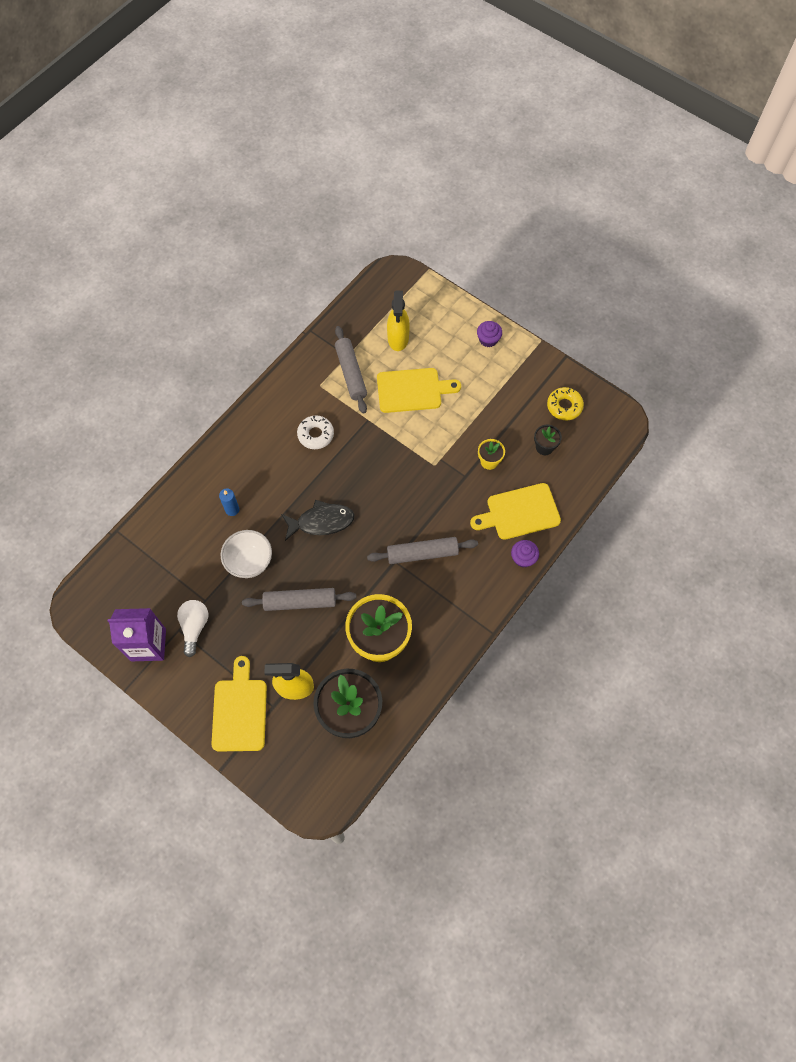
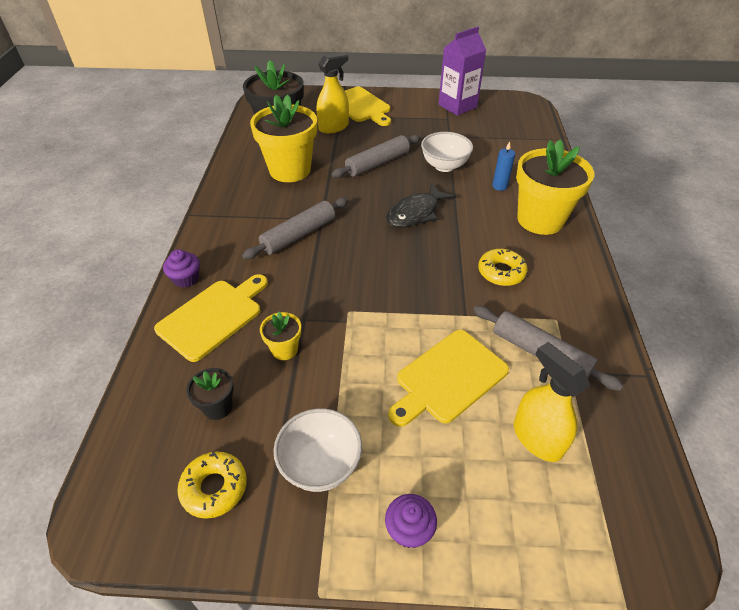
camera: 145 degrees right, 20 degrees down
(194, 627) = (438, 123): white light bulb -> none
(242, 459) = (540, 220): none -> yellow flower pot
(315, 435) = (501, 272): white donut -> yellow donut
(509, 387) = (320, 465): none -> white bowl

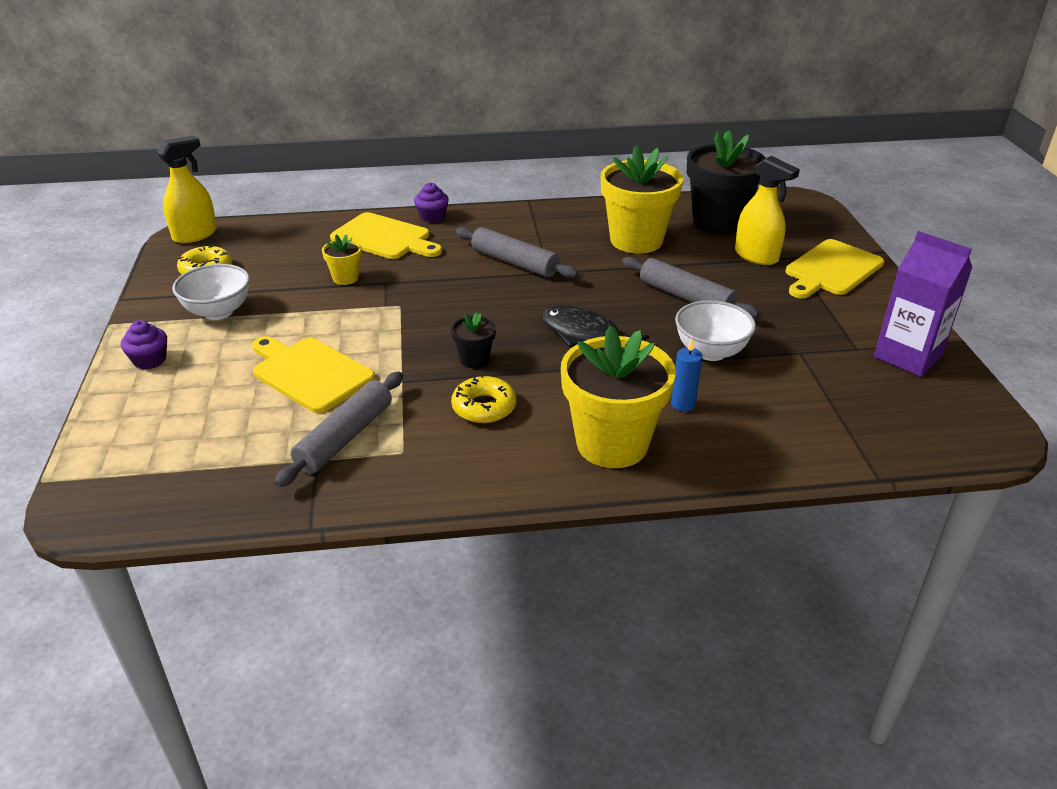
camera: 80 degrees right, 10 degrees down
(218, 407) = (281, 258): black flower pot -> black flower pot (474, 360)
(537, 438) = (228, 432): yellow spray bottle -> yellow spray bottle (195, 235)

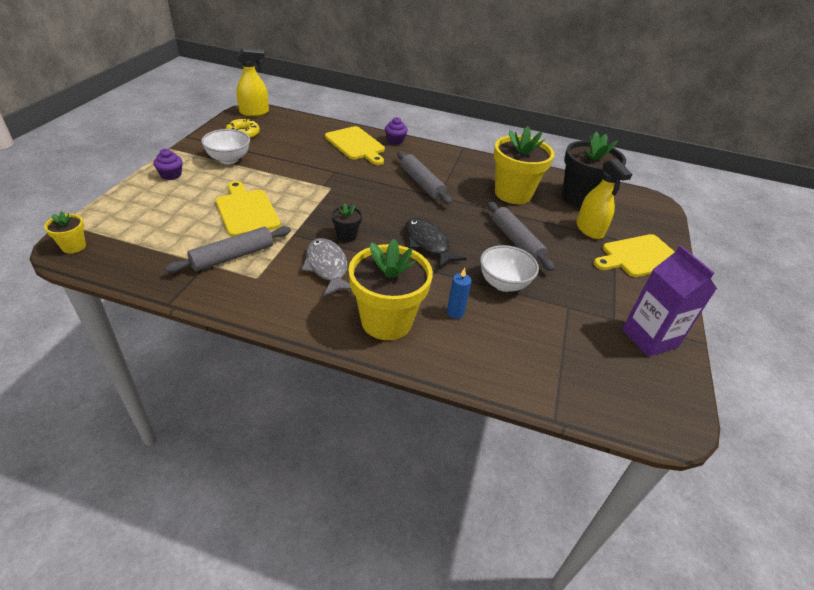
camera: 20 degrees right, 5 degrees up
(345, 278) = (314, 162): yellow flower pot -> yellow flower pot (73, 246)
(484, 407) = (327, 267): yellow donut -> grey fish

